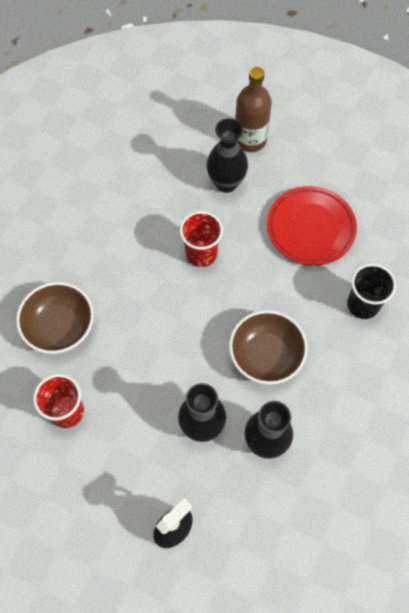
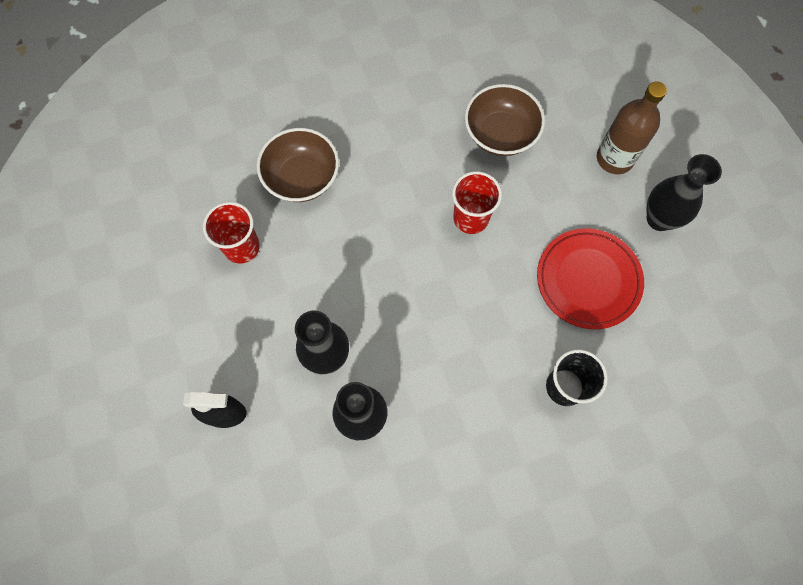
camera: 45 degrees right, 5 degrees up
(226, 183) = (554, 177): black vase -> black vase (659, 219)
(266, 356) = (435, 350): brown bowl -> brown bowl (500, 134)

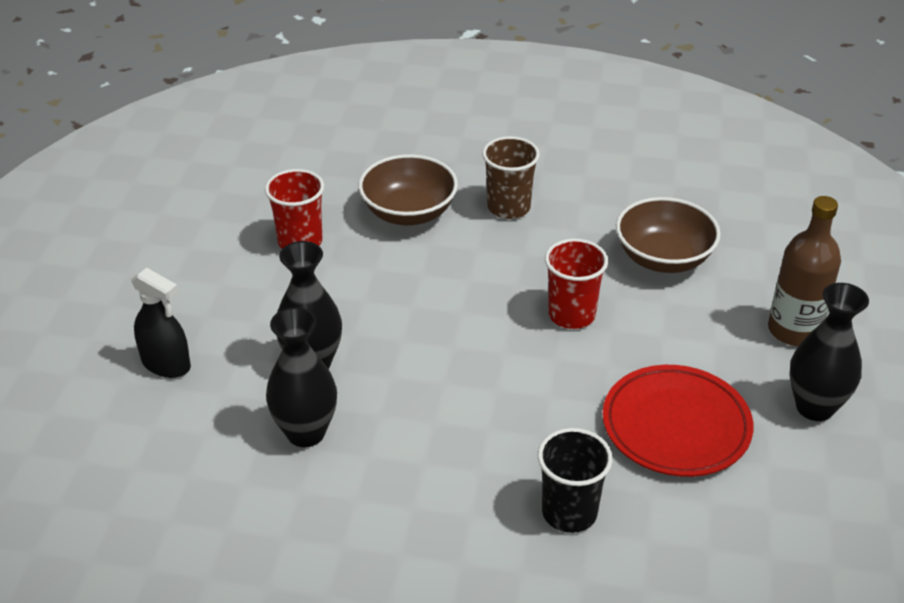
camera: 30 degrees right, 30 degrees down
(369, 137) = (508, 207): none -> brown cup

